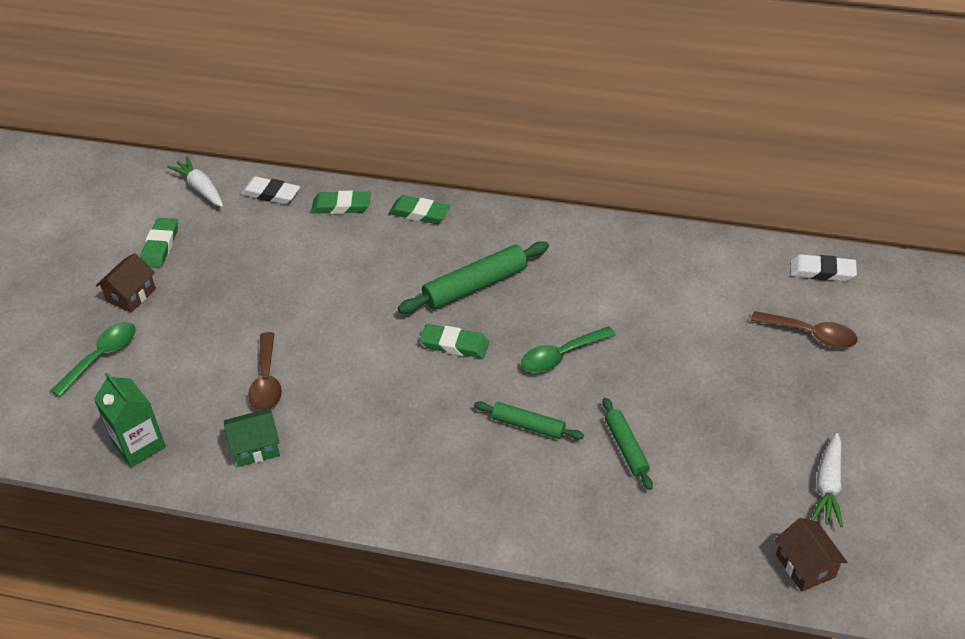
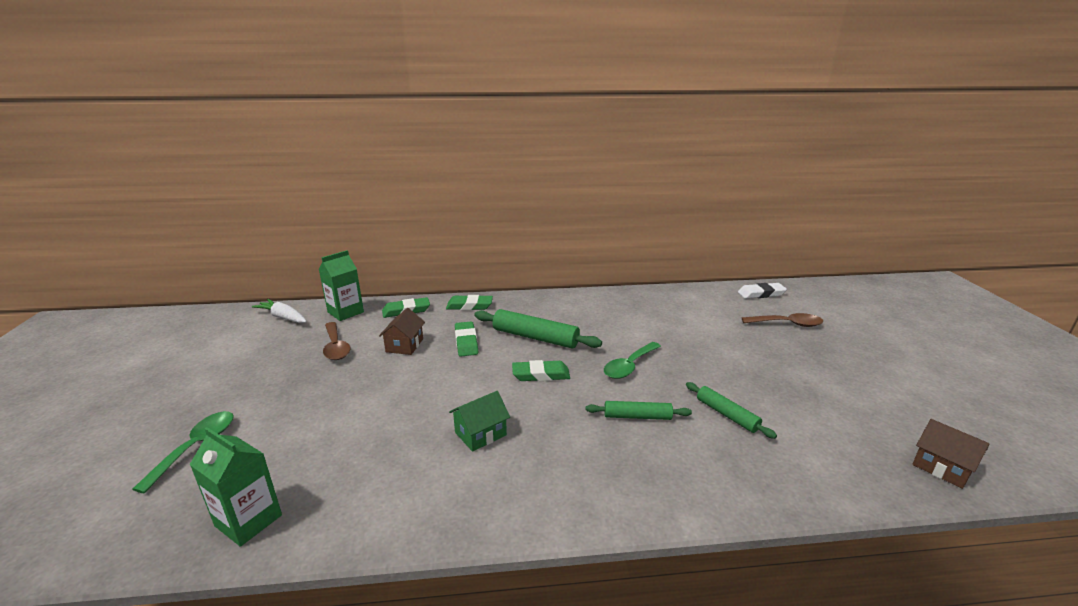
camera: 20 degrees left, 20 degrees down
(131, 295) = (225, 393): brown house -> brown house (404, 345)
(160, 246) = (251, 356): green eraser -> green eraser (466, 342)
(255, 447) = (387, 491): green house -> green house (480, 434)
(266, 381) = (380, 432): brown spoon -> brown spoon (335, 347)
(271, 194) = (345, 312): white eraser -> green carton
(475, 286) = (535, 337): green rolling pin -> green rolling pin turned 75 degrees clockwise
(827, 486) = (893, 407): white carrot -> none

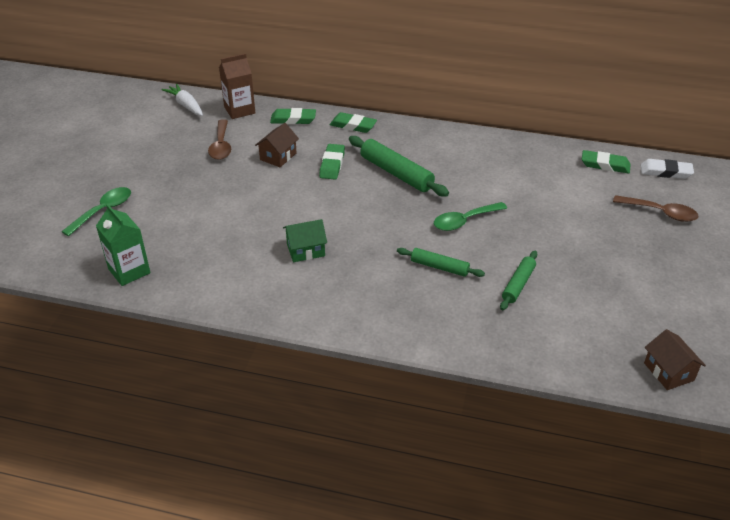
camera: 20 degrees right, 15 degrees up
(345, 312) = (239, 110): green carton -> brown carton
(541, 375) = (380, 211): green eraser -> green eraser (605, 165)
(726, 415) = (518, 284): green rolling pin -> green rolling pin turned 45 degrees clockwise

